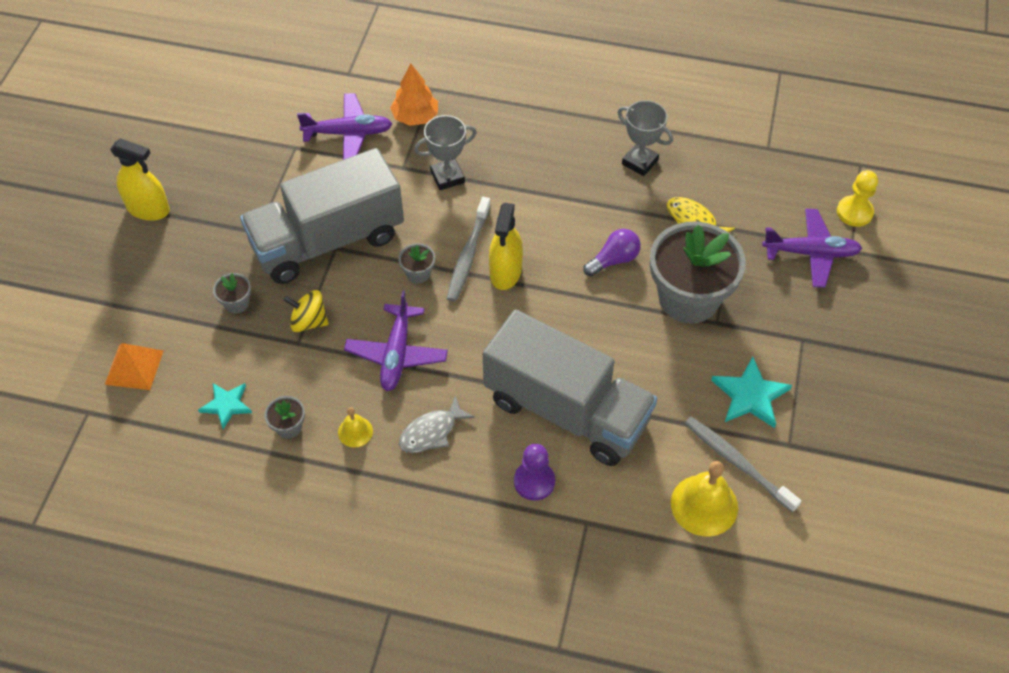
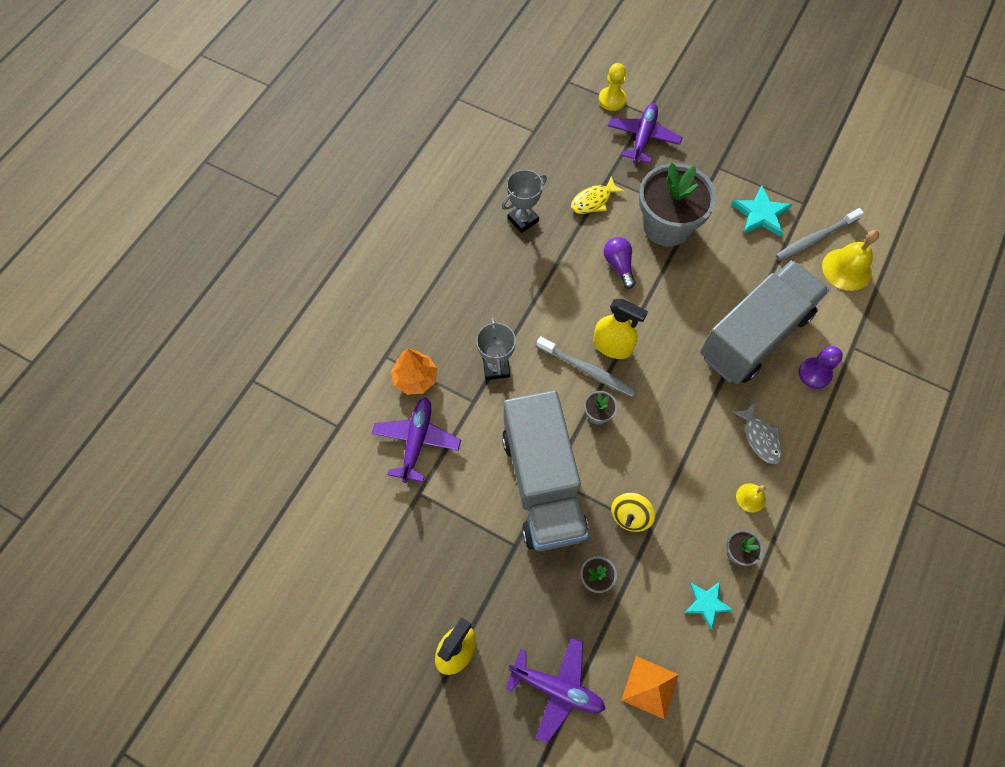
camera: 75 degrees left, 10 degrees up
(397, 354) = (679, 449): purple plane -> purple plane (557, 688)

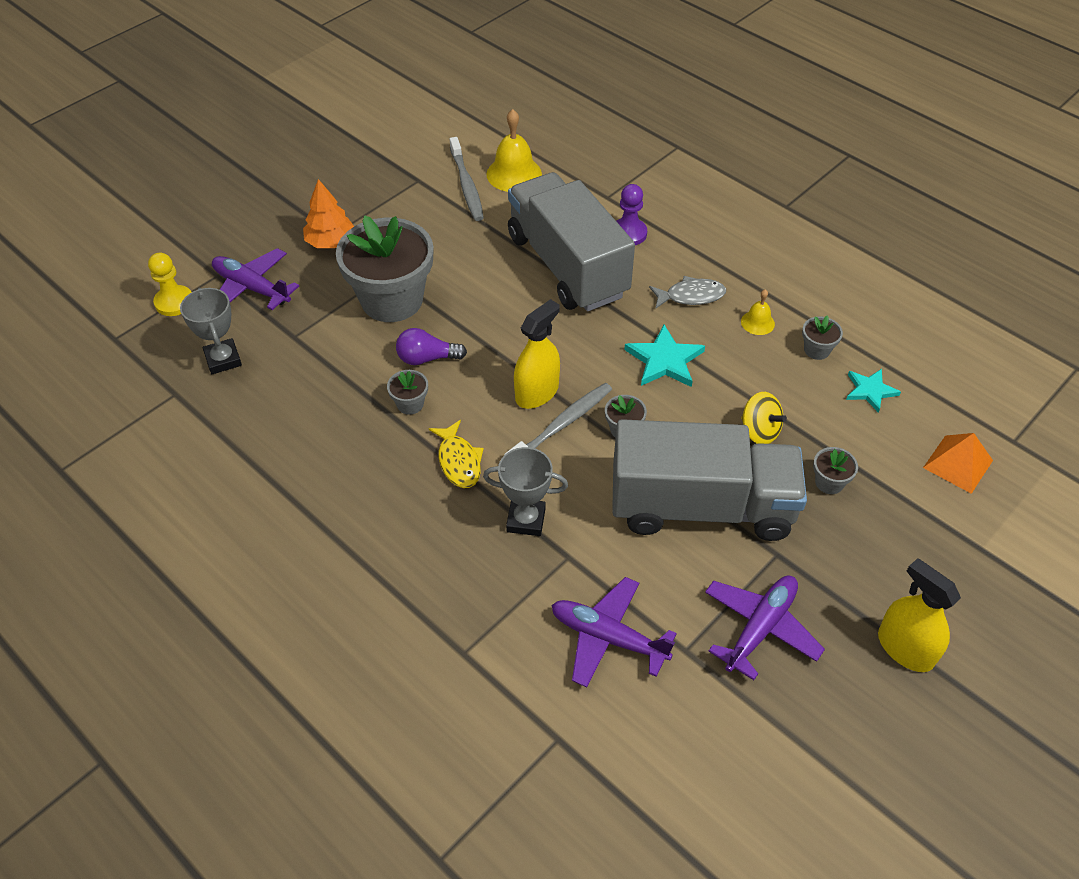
camera: 75 degrees left, 15 degrees down
(415, 378) = (511, 620): orange tree -> orange tree (330, 242)
(523, 220) = (312, 439): grey trophy -> grey trophy (223, 359)
(557, 688) = (956, 551): purple plane -> purple plane (760, 628)
(573, 267) = (410, 404): none -> grey flower pot
(593, 201) = (320, 359): yellow fish -> yellow fish (459, 461)
(760, 214) = (414, 217): turquoise star -> turquoise star (664, 360)

